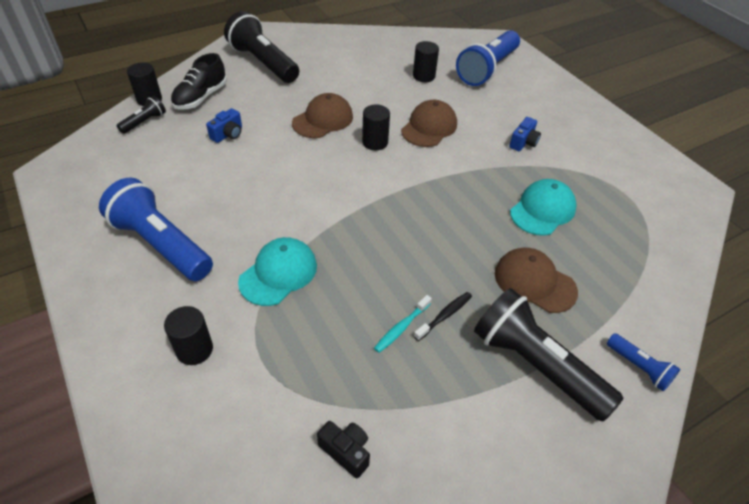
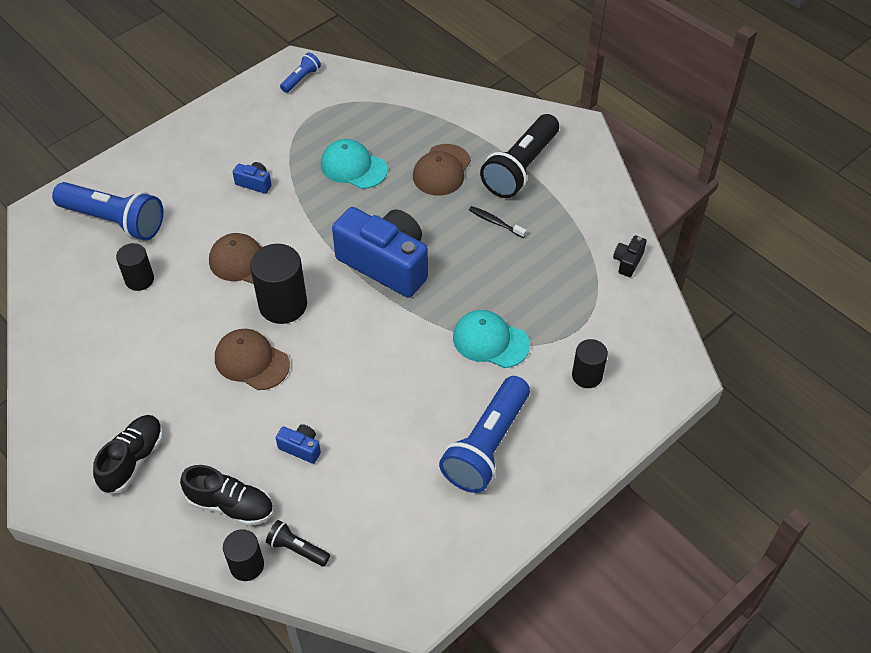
camera: 100 degrees left, 5 degrees up
(263, 63) = (133, 460): black flashlight -> black shoe
(375, 142) = (283, 305): black cylinder -> black cylinder, size x1.65
(401, 328) = (516, 247): turquoise toothbrush -> none
(404, 212) = (386, 264): none -> blue camera
(639, 367) = (502, 114): blue flashlight -> blue flashlight (301, 79)

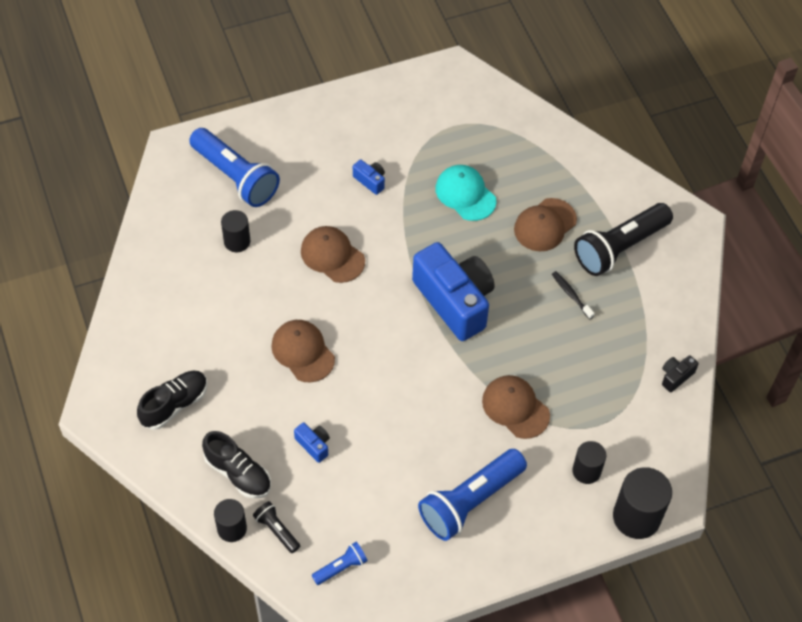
camera: 20 degrees right, 5 degrees up
(283, 305) = (349, 309): black cylinder -> black cylinder (636, 517)
(301, 79) = (454, 86): blue flashlight -> blue flashlight (341, 567)
(490, 341) = (515, 407): turquoise cap -> brown cap

